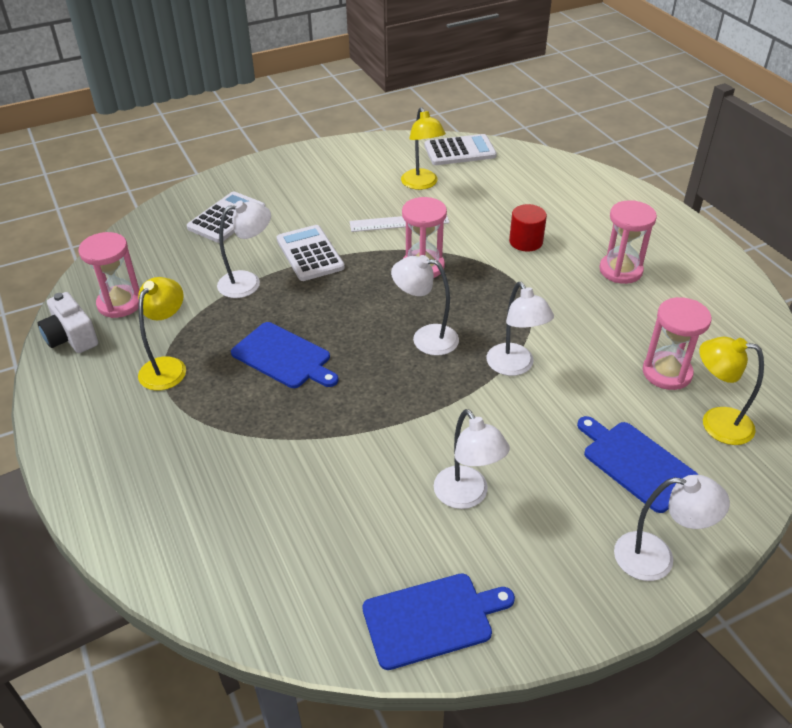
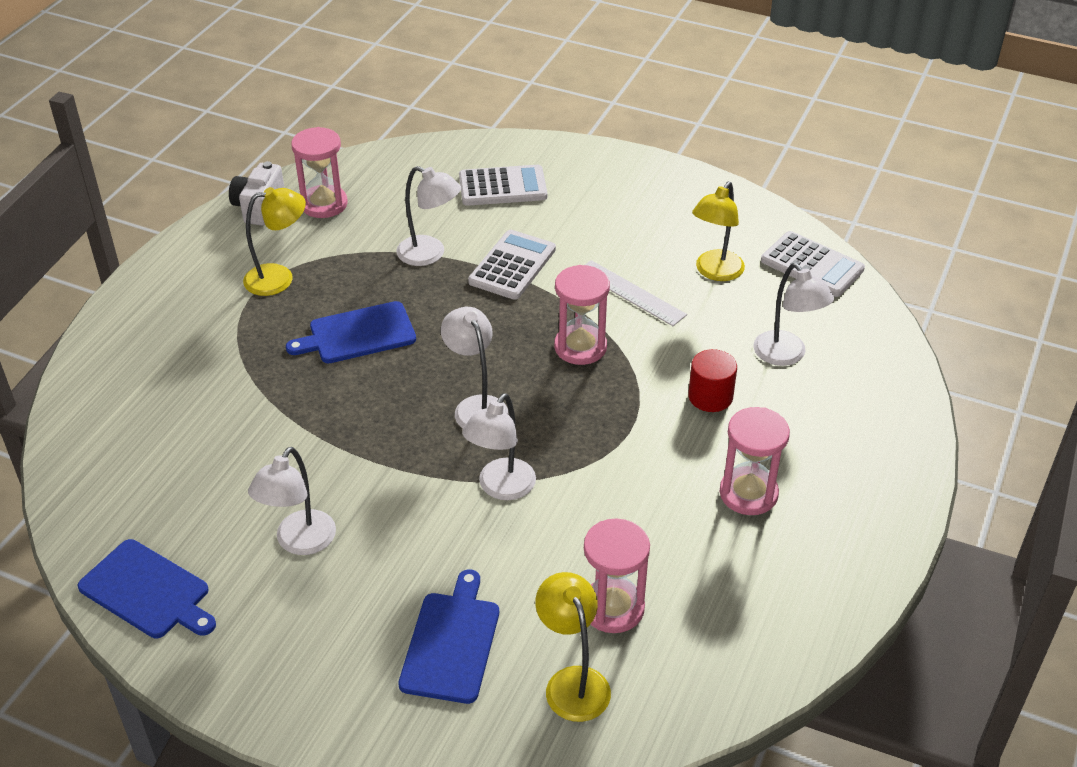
camera: 50 degrees right, 0 degrees up
(284, 357) = (358, 334): blue cutting board -> blue cutting board turned 75 degrees clockwise
(656, 558) = (339, 712): white lamp -> white lamp (786, 355)

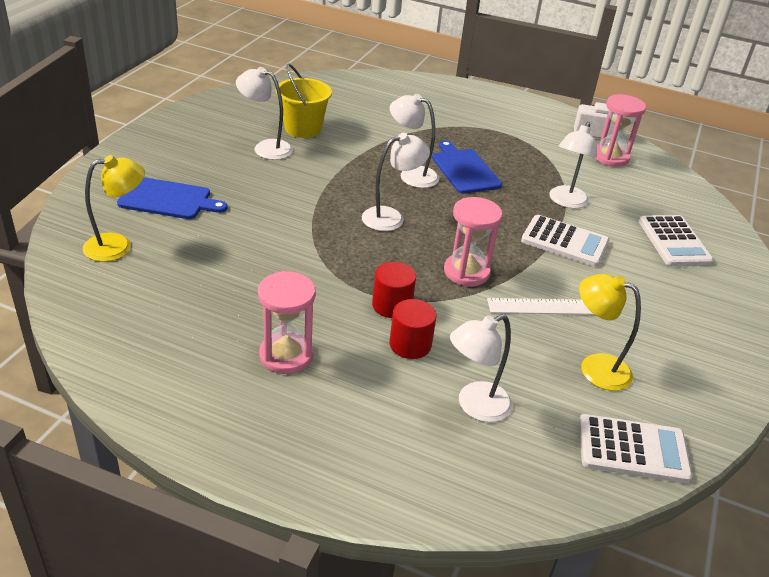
camera: 85 degrees right, 5 degrees down
(148, 591) = (237, 104): blue cutting board -> none
(239, 501) = (303, 129): none -> yellow bucket
(279, 278) = (518, 140): yellow lamp -> none
(501, 488) = (305, 224): white lamp -> white lamp (411, 175)
(613, 608) = (178, 269): pink hourglass -> none
(631, 293) = (547, 307): white ruler -> white ruler turned 45 degrees clockwise
(649, 409) = (392, 305): none -> red cylinder
(812, 265) = (632, 449): white calculator -> white calculator turned 120 degrees counterclockwise

